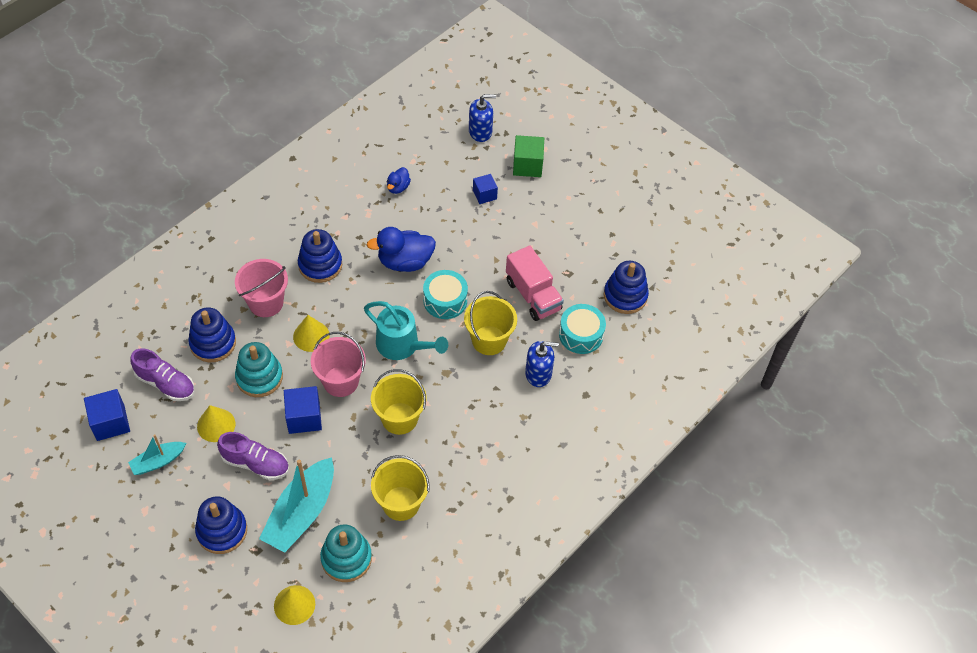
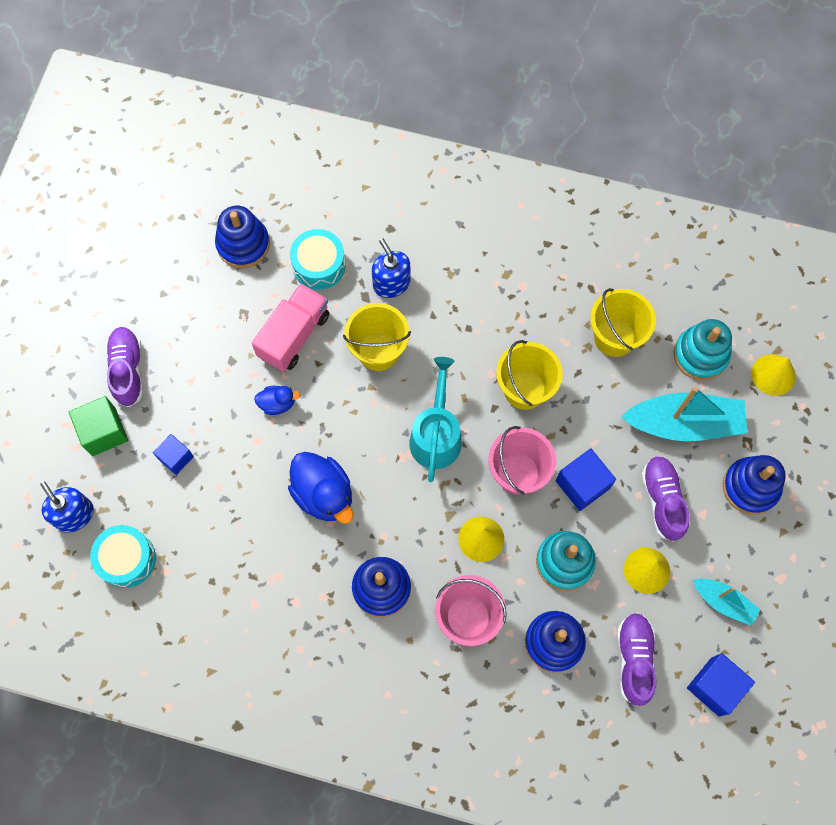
camera: 115 degrees left, 15 degrees up
(398, 187) = (217, 564): blue duck -> blue duck (277, 403)
(445, 300) = (352, 422): turquoise drum -> turquoise drum (127, 559)
(564, 193) = (128, 370): none -> purple shoe

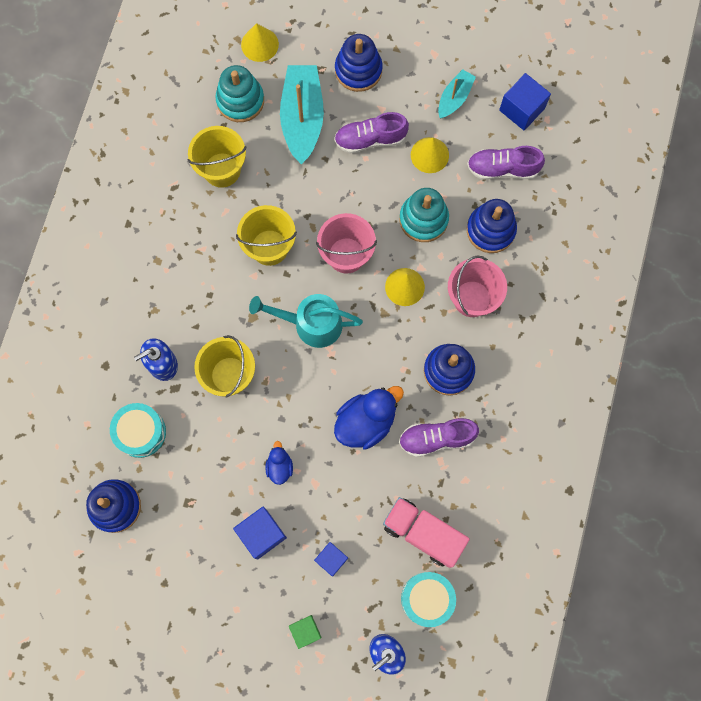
camera: 90 degrees left, 5 degrees up
(104, 432) = (305, 631): green cube -> green cube, size x0.66
(128, 370) = (243, 612): purple shoe -> purple shoe (436, 438)
(294, 335) = (212, 453): pink truck -> pink truck (423, 533)
(582, 484) = (356, 202): blue cube -> blue cube (261, 534)

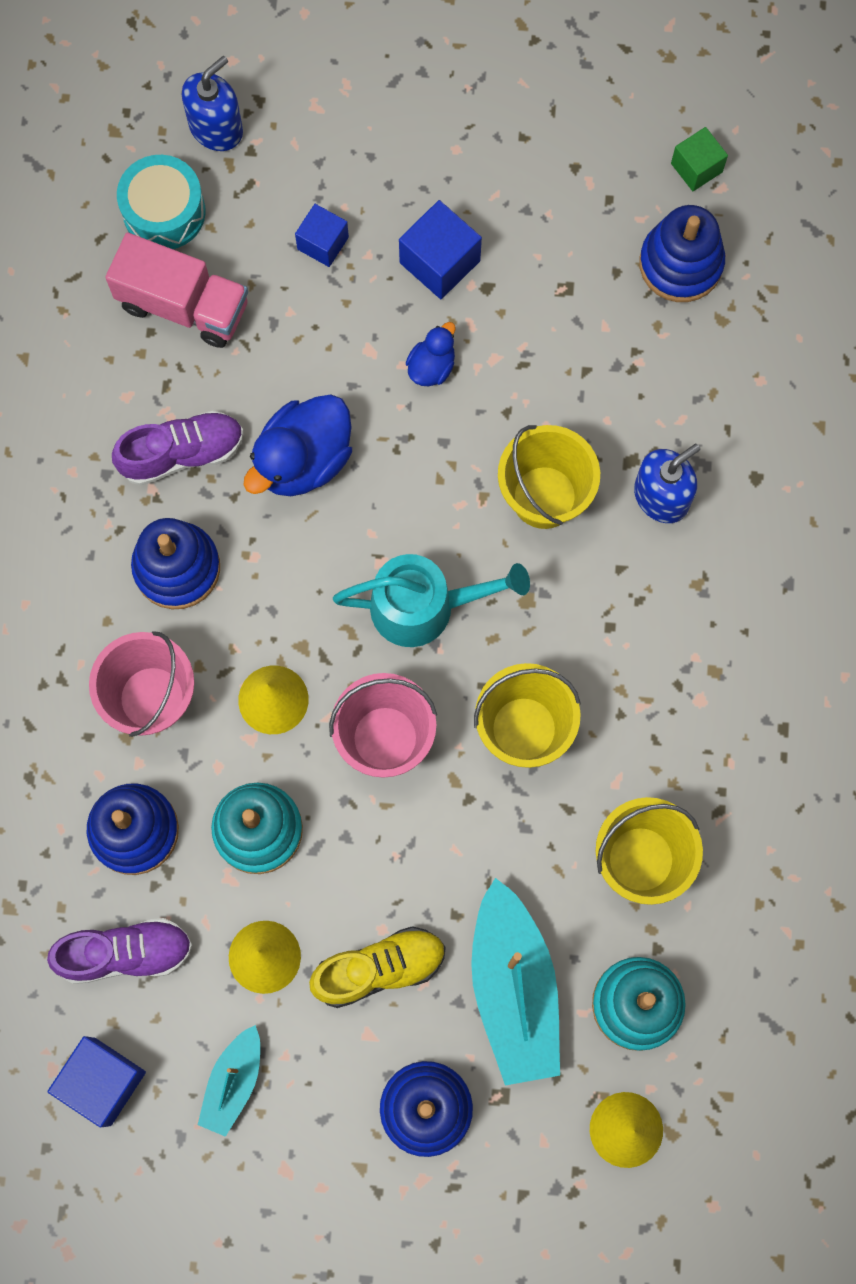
camera: 170 degrees right, 0 degrees up
(140, 432) = (669, 382): turquoise drum -> none
(279, 466) = (431, 366): blue duck -> blue duck turned 135 degrees counterclockwise
(305, 631) = (344, 137): green cube -> green cube (696, 167)
(370, 139) = (379, 968): purple shoe -> yellow shoe

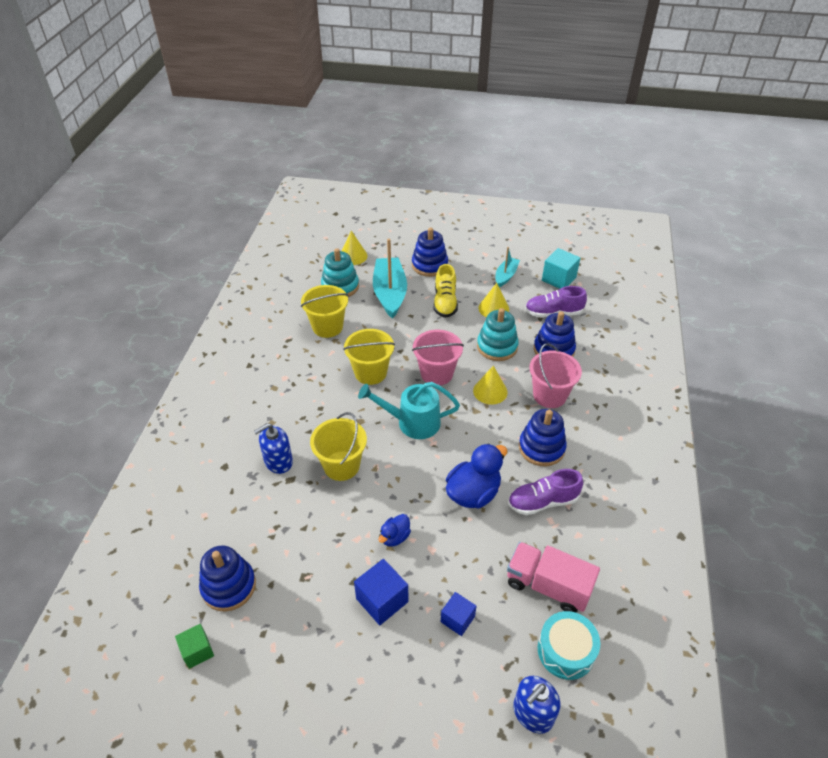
camera: 175 degrees left, 30 degrees down
(102, 1081) = (558, 279): blue cube -> turquoise cube
(379, 968) = (445, 302): yellow shoe -> yellow shoe turned 75 degrees counterclockwise

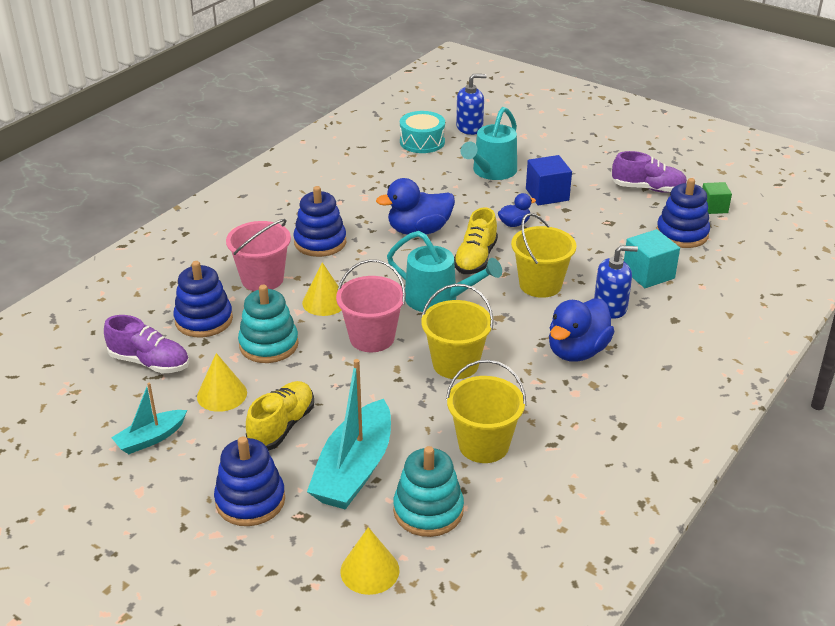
camera: 155 degrees left, 10 degrees down
(292, 410) = (577, 351): none -> blue duck
(407, 476) = (475, 259): none -> yellow shoe
(457, 619) = (491, 172): blue cube -> turquoise watering can
(542, 502) = (359, 209): purple shoe -> purple shoe (648, 188)
(548, 586) = (405, 169): pink truck -> none
(558, 279) = (82, 407): turquoise cube -> turquoise cube (648, 274)

